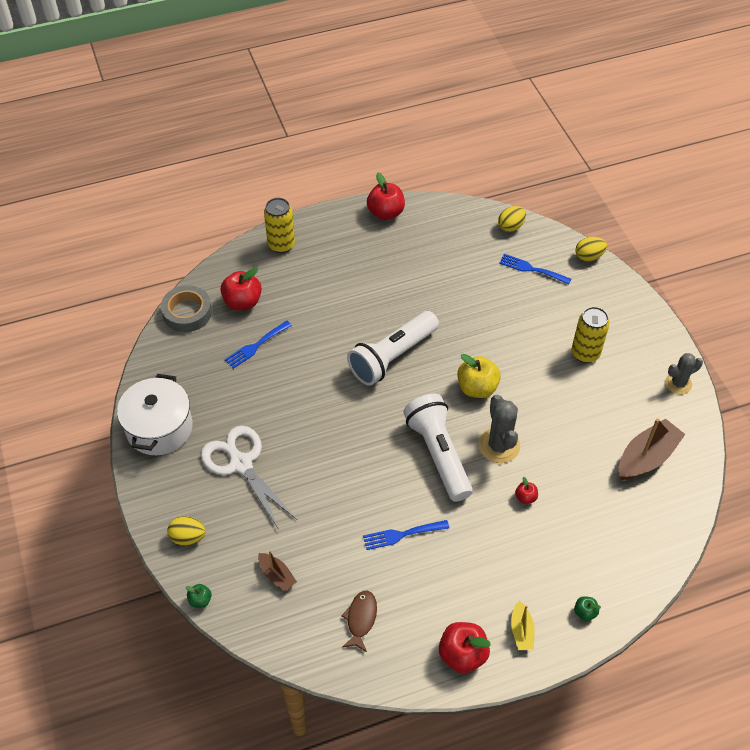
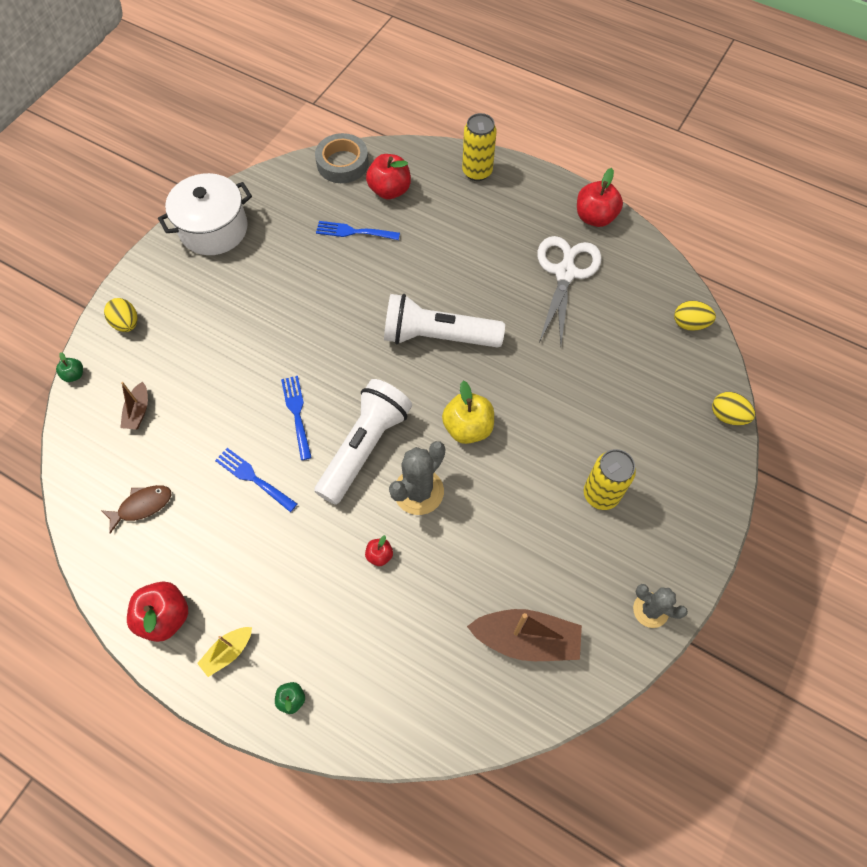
camera: 50 degrees right, 10 degrees up
(241, 463) = (226, 307): white scissors -> white scissors (565, 273)
(531, 269) = (656, 377): blue fork -> blue fork (296, 413)

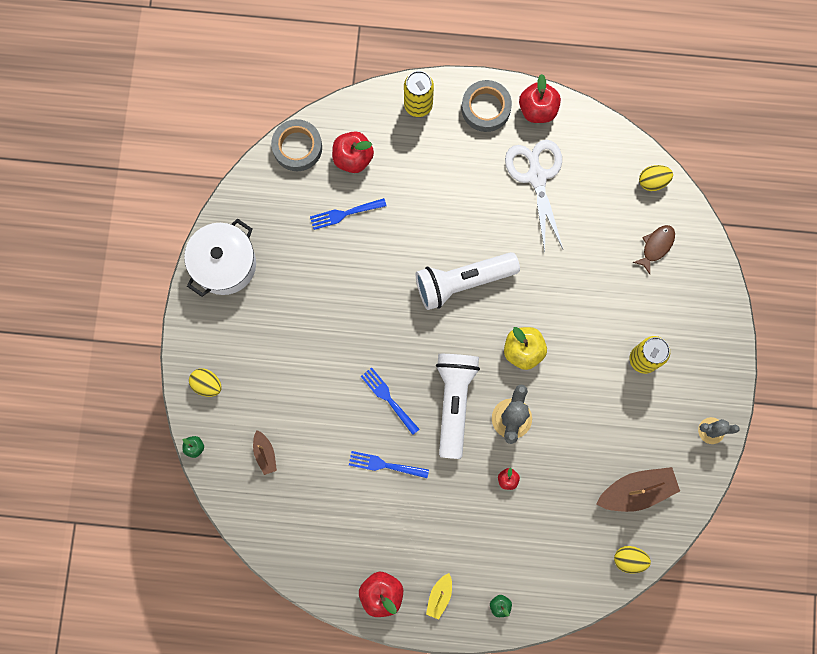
camera: 25 degrees left, 15 degrees up
(142, 506) = (315, 524): brown fish -> brown fish (656, 246)
(542, 198) = (486, 108): none -> grey tape
(727, 416) = (710, 252): yellow egg -> yellow egg (629, 559)

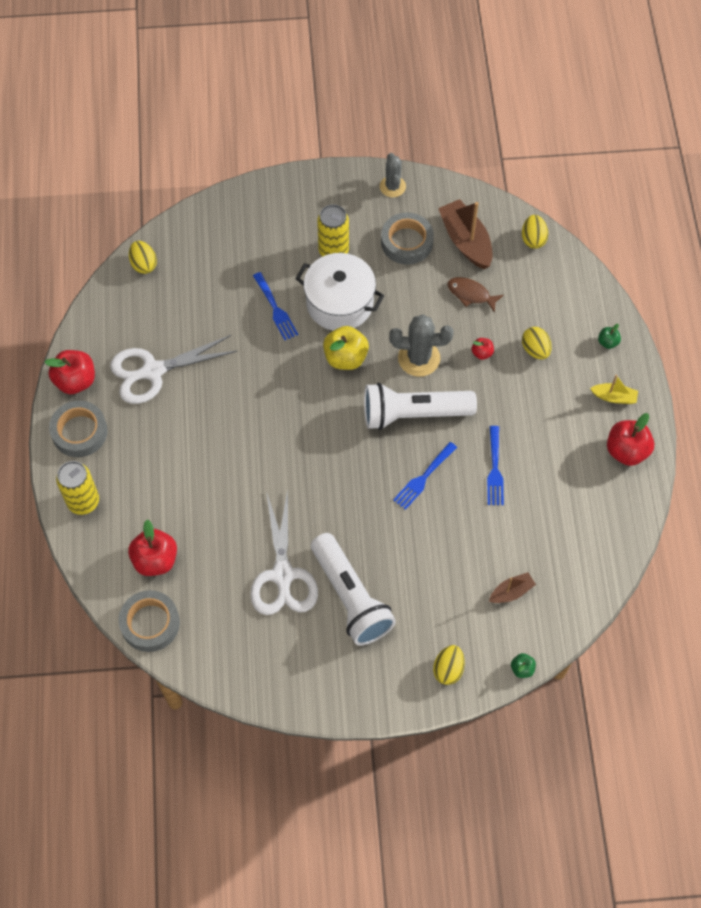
camera: 100 degrees left, 15 degrees down
(224, 264) = (304, 678): white pot -> white pot (339, 303)
(318, 261) = (283, 575): none -> white scissors
(344, 214) = (223, 557): blue fork -> blue fork (276, 309)
(462, 282) = (282, 425): white flashlight -> white flashlight (351, 597)
(503, 532) = (535, 350): none -> yellow egg
(643, 432) = (406, 242): none -> grey tape
(656, 246) = (213, 253): brown fish -> brown fish (471, 294)

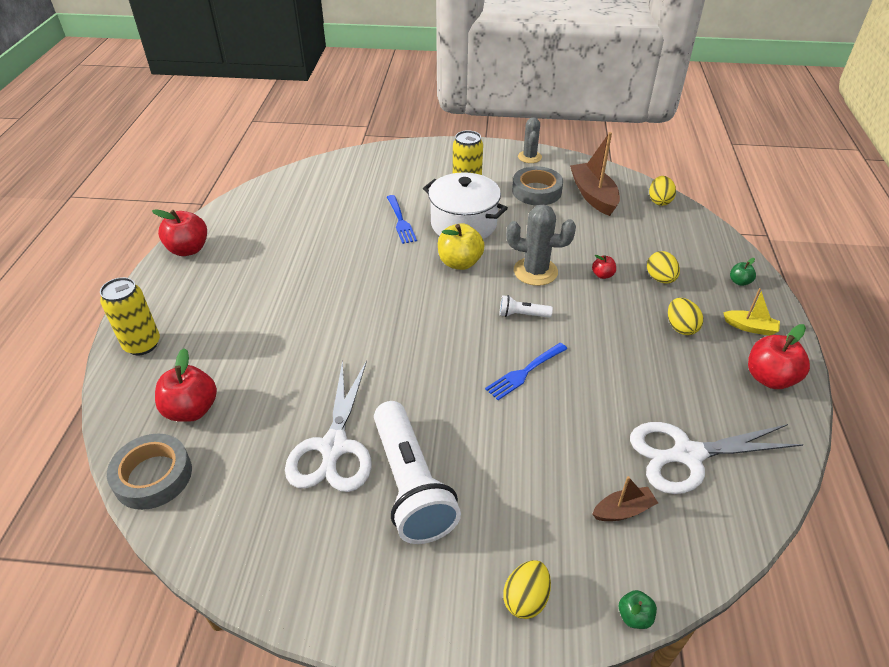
camera: 10 degrees right, 20 degrees down
(79, 432) = (171, 287): grey tape -> none
(144, 264) = (291, 181): yellow egg -> yellow egg (680, 327)
(152, 371) = (265, 251): white scissors -> white scissors (687, 455)
(413, 414) = (522, 315): white flashlight -> white flashlight, size x0.43
(471, 294) = (595, 231): brown fish -> none
(495, 469) = (609, 375): blue fork -> none

